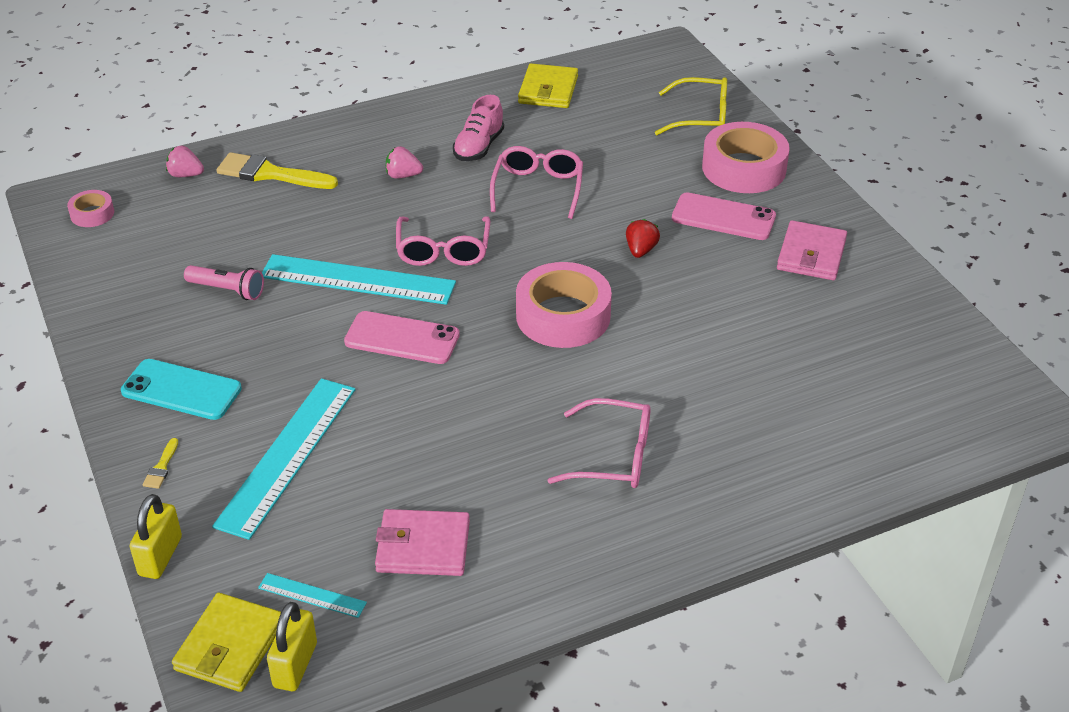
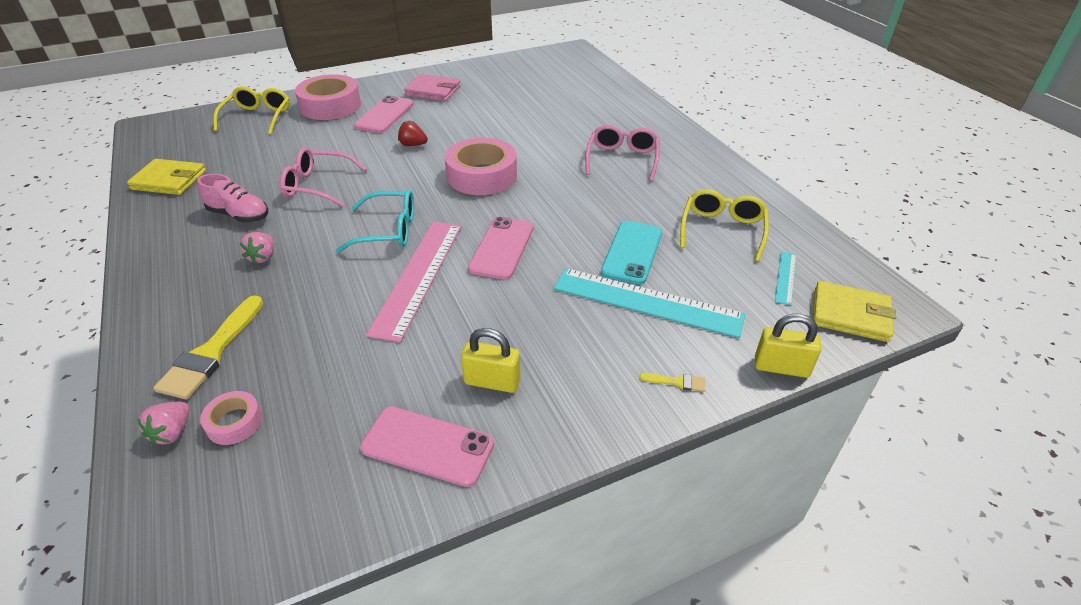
camera: 90 degrees left, 0 degrees up
(92, 214) = (218, 528): pink tape -> pink tape (234, 422)
(132, 304) = (427, 446): none -> pink phone
(181, 390) = (570, 382): turquoise phone -> turquoise phone (632, 252)
(227, 290) = (417, 365): pink flashlight -> none
(295, 665) = (849, 280): yellow padlock -> yellow padlock (492, 382)
(357, 280) = (418, 276): turquoise ruler -> pink ruler
(423, 547) = (722, 230): pink wallet -> yellow glasses
(443, 251) = (388, 230): pink glasses -> turquoise glasses

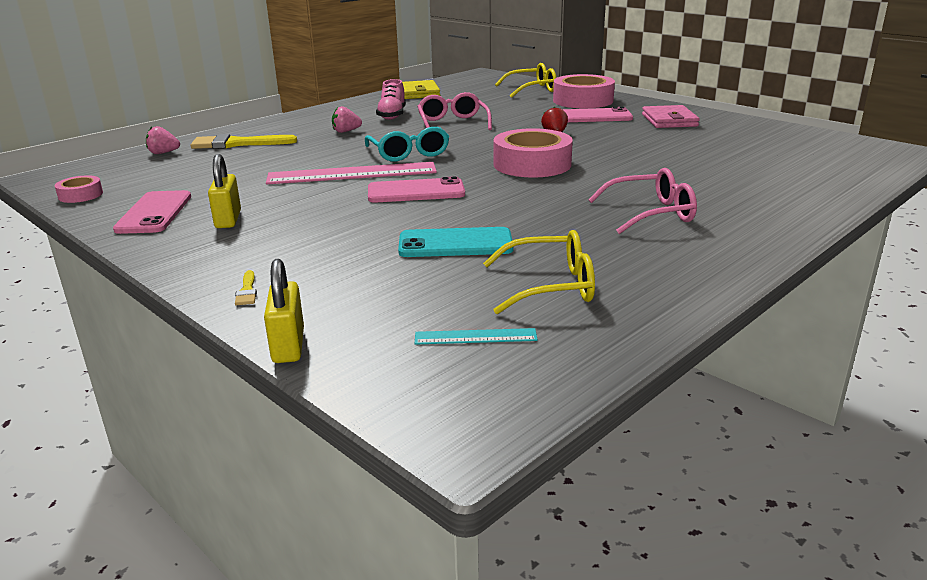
camera: 70 degrees right, 15 degrees down
(234, 422) = (173, 163): pink tape -> pink tape (80, 195)
(647, 301) = (371, 262): turquoise ruler -> none
(850, 314) = (420, 390): yellow wallet -> none

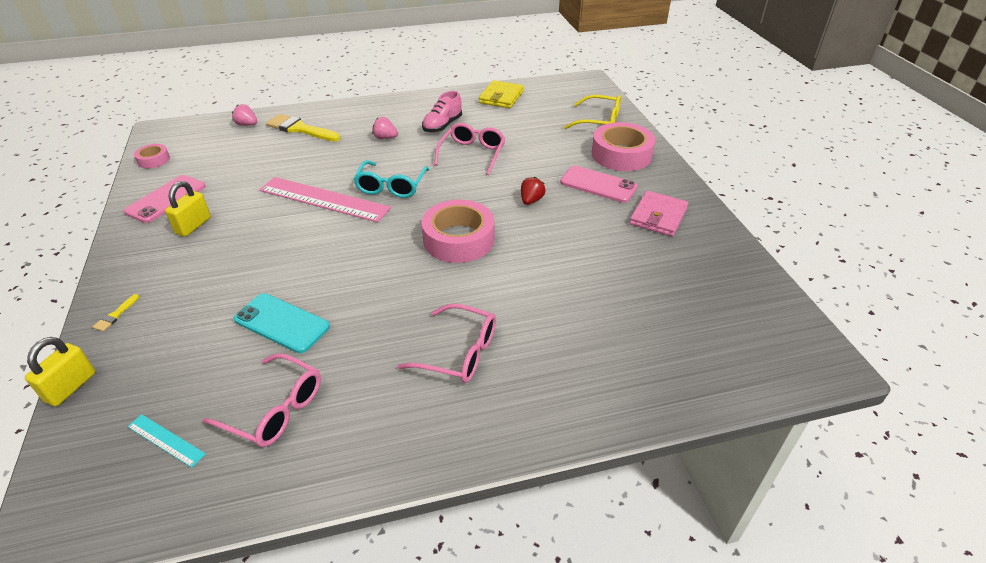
camera: 30 degrees right, 15 degrees up
(416, 192) = (335, 242): pink phone -> none
(551, 286) = (275, 409): yellow glasses -> pink glasses

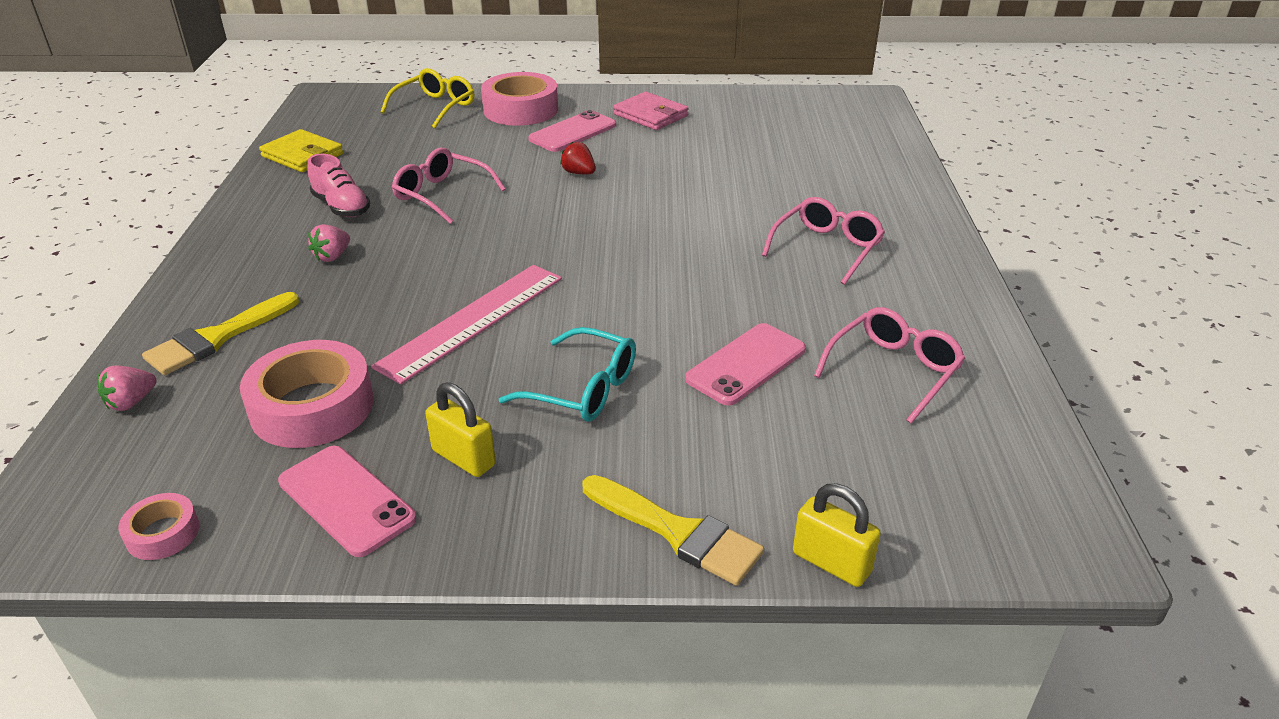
camera: 75 degrees left, 5 degrees down
(115, 315) = (678, 532): yellow brush -> yellow brush, size x2.28
(166, 440) = (935, 455): turquoise ruler -> none
(282, 323) = (746, 364): turquoise phone -> pink phone
(391, 186) = (479, 262): turquoise glasses -> turquoise glasses (583, 389)
(458, 239) = (631, 226): pink tape -> pink tape (312, 407)

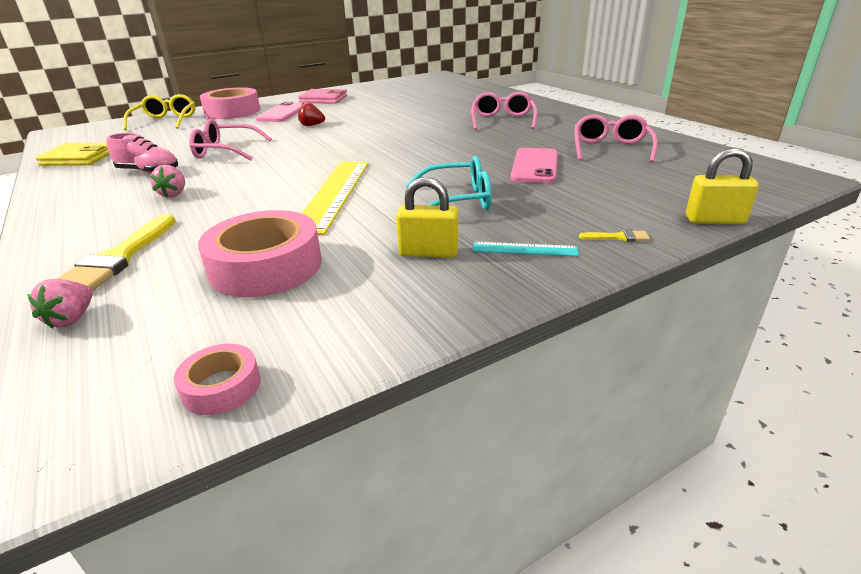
camera: 30 degrees left, 5 degrees down
(346, 500) = (371, 303): pink phone -> none
(473, 321) = (334, 194): pink ruler -> yellow ruler
(558, 500) = (524, 249): none -> turquoise ruler
(678, 532) = (618, 237): yellow brush -> yellow brush, size x0.44

